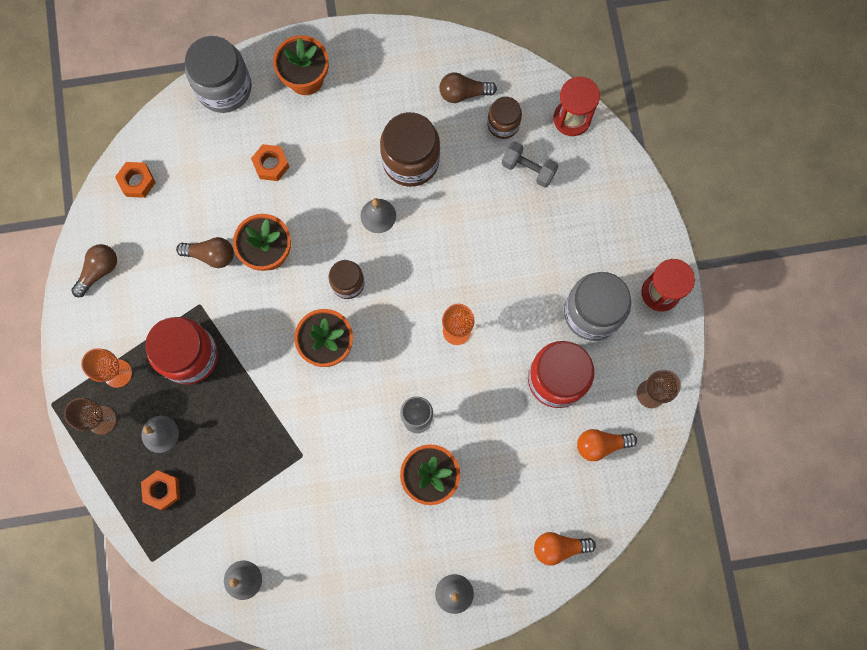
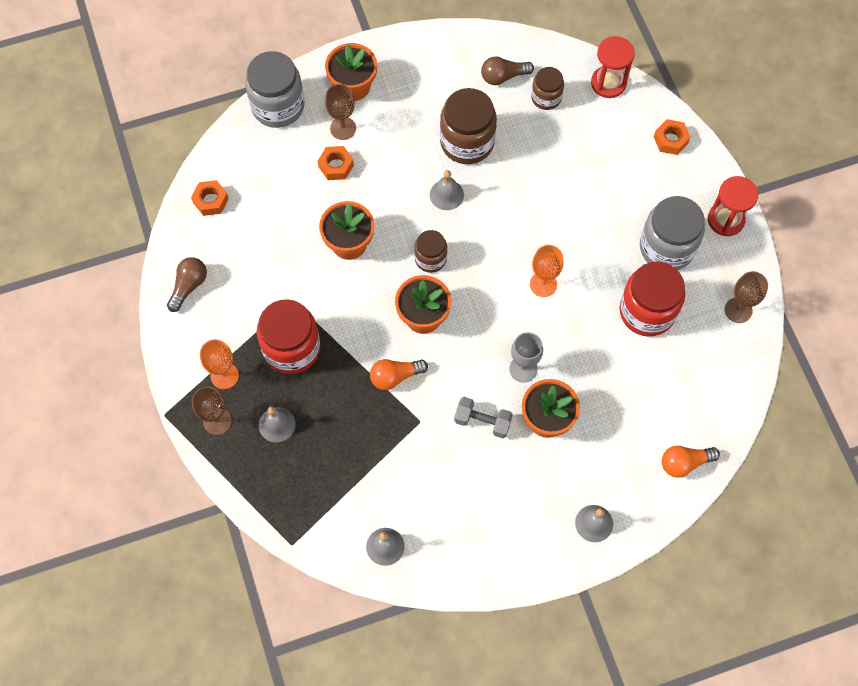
camera: 10 degrees left, 10 degrees down
(162, 490) = (289, 476): orange nut -> orange nut (670, 140)
(211, 255) = (295, 254): brown light bulb -> none
(286, 124) = (343, 128): none -> brown goblet
(528, 169) = (578, 132): grey dumbbell -> grey dumbbell (482, 421)
(601, 444) = (702, 363): orange light bulb -> orange light bulb (395, 376)

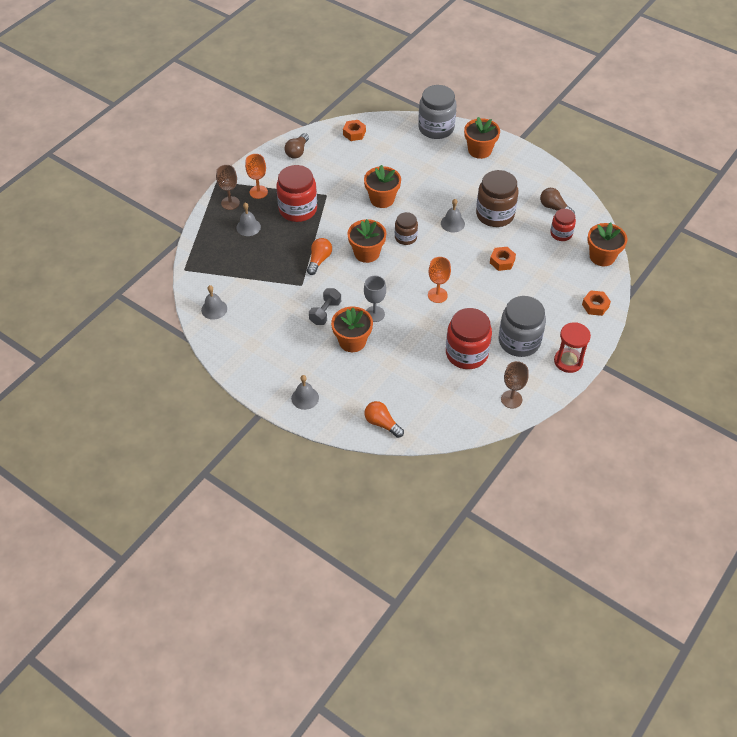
camera: 55 degrees right, 15 degrees down
(189, 286) = (297, 151): brown light bulb -> brown light bulb turned 120 degrees clockwise
(336, 166) = (423, 169): orange nut -> orange nut (502, 261)
(343, 128) = (449, 160): brown goblet -> none
(395, 376) = (319, 260): orange light bulb -> orange light bulb turned 75 degrees clockwise
(482, 421) = (325, 312): grey dumbbell -> grey dumbbell turned 45 degrees clockwise
(546, 97) = (561, 234): brown jar -> red jar
(608, 83) = (602, 257): red hourglass -> orange flower pot

